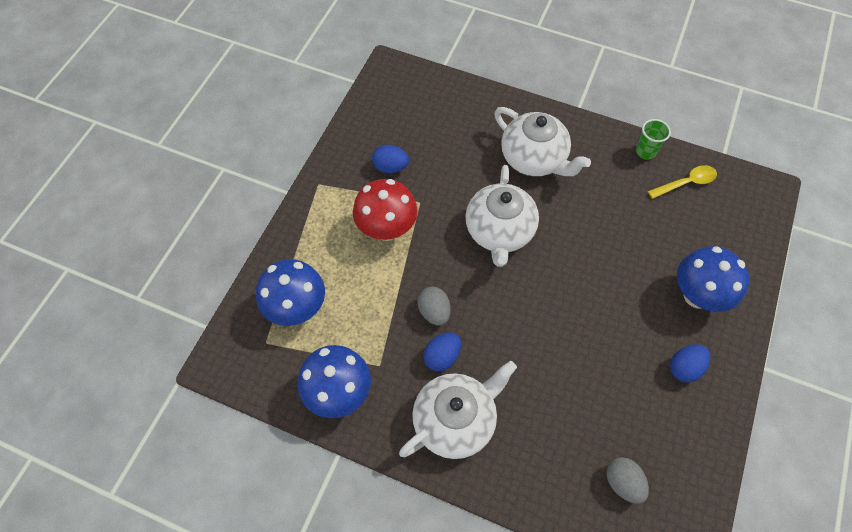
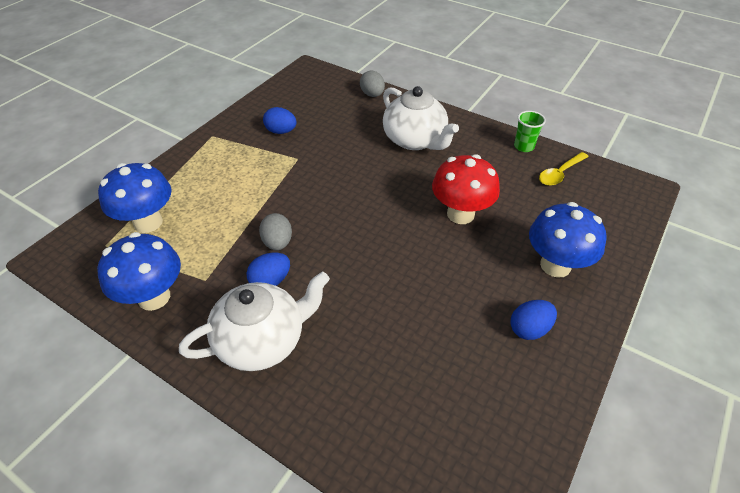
camera: 10 degrees right, 15 degrees down
(386, 229) = (259, 174): red mushroom -> red mushroom (460, 214)
(499, 231) = (364, 188): white teapot -> none
(623, 482) = (431, 435): grey egg -> grey egg (372, 94)
(686, 183) = (560, 174): yellow spoon -> yellow spoon turned 150 degrees clockwise

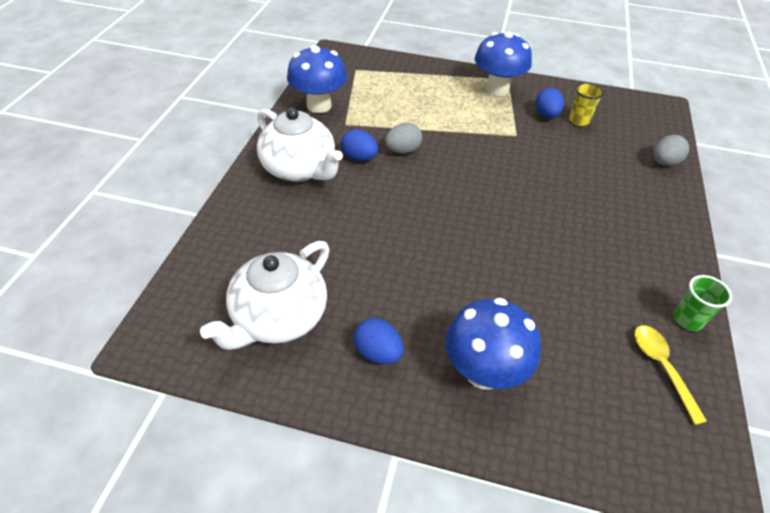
camera: 70 degrees right, 0 degrees up
(148, 222) = (388, 80): blue mushroom -> blue mushroom (497, 89)
(299, 116) = (579, 120): none -> yellow cup
(415, 140) = (613, 212): white teapot -> white teapot (278, 318)
(460, 214) = (516, 271): red mushroom -> none
(560, 174) = (661, 367): yellow spoon -> yellow spoon turned 45 degrees clockwise

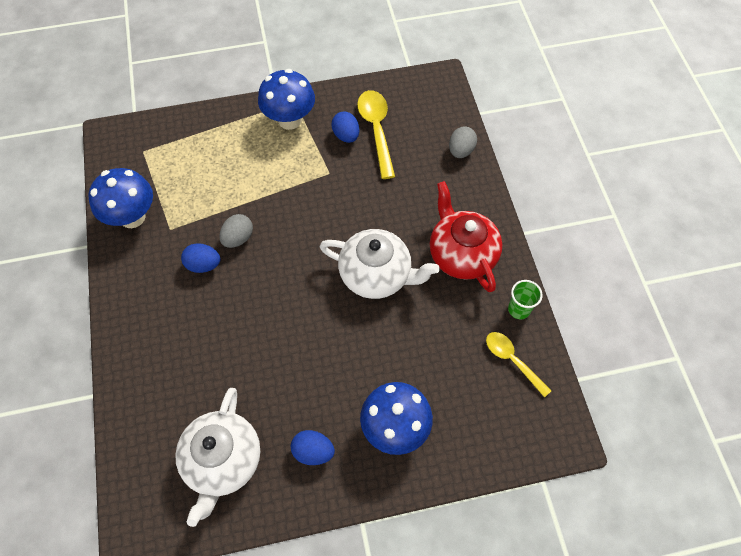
camera: 25 degrees left, 15 degrees up
(300, 169) = (157, 303): white teapot -> white teapot (376, 275)
(579, 120) = (376, 130): yellow cup -> yellow spoon
(633, 244) = (461, 254): none -> red teapot

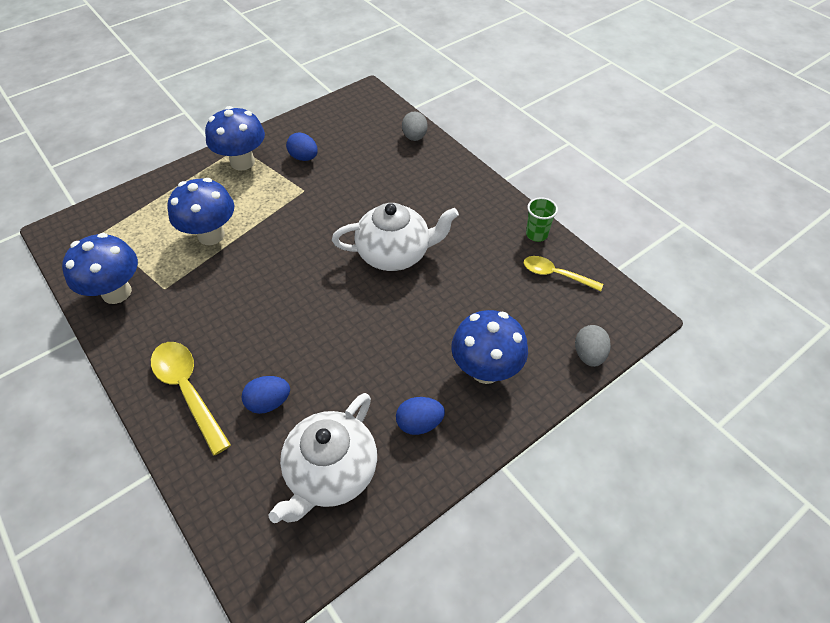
camera: 25 degrees left, 10 degrees down
(203, 265) = (217, 306): blue egg -> blue egg (269, 402)
(223, 461) = (331, 472): white teapot -> white teapot turned 45 degrees clockwise
(229, 190) = (211, 235): none -> blue mushroom
(238, 238) = (241, 271): grey egg -> grey egg (589, 355)
(376, 130) = (330, 145): yellow spoon -> yellow spoon (188, 390)
(461, 254) = (461, 211): red teapot -> none

